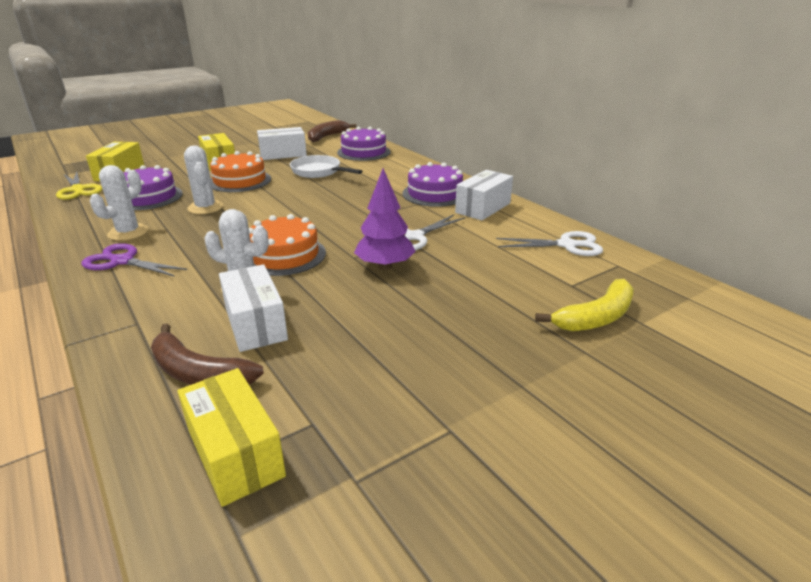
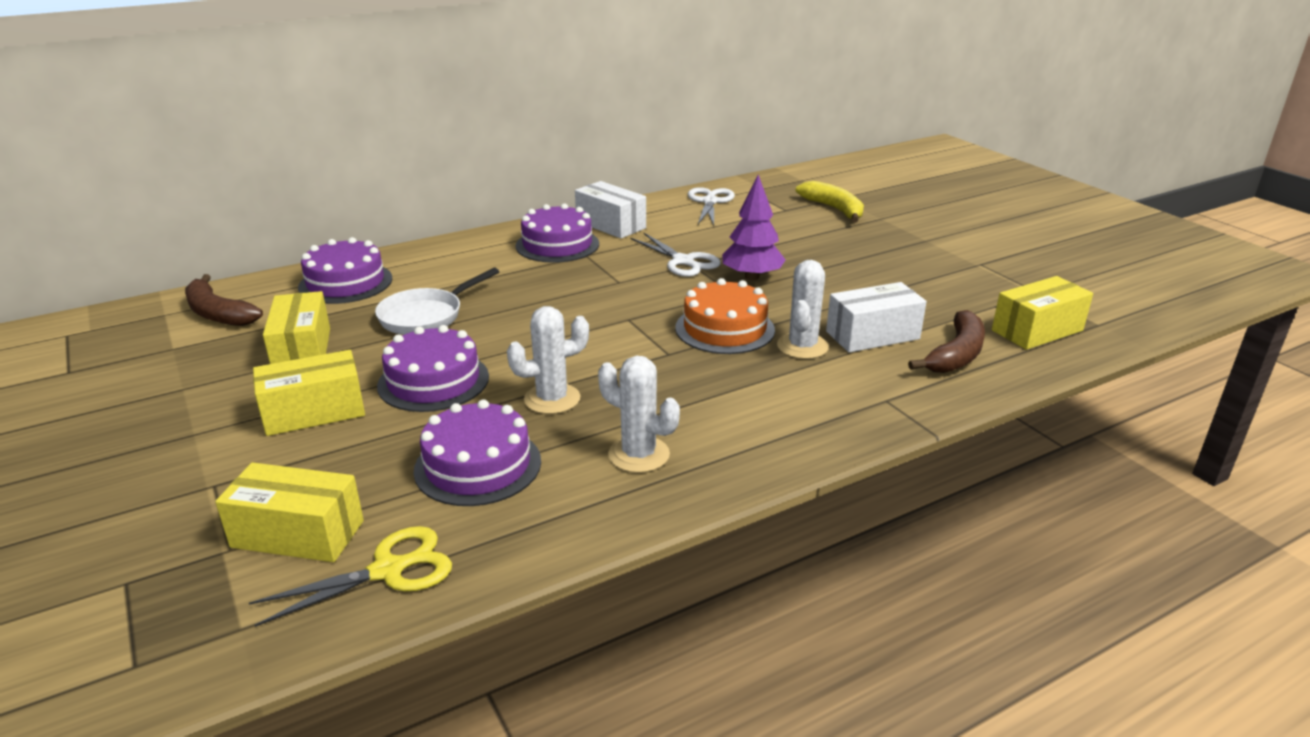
camera: 85 degrees left, 0 degrees up
(122, 261) = (739, 439): purple scissors -> none
(239, 181) = (433, 381): orange cake -> purple cake
(283, 154) = (302, 350): white box -> yellow box

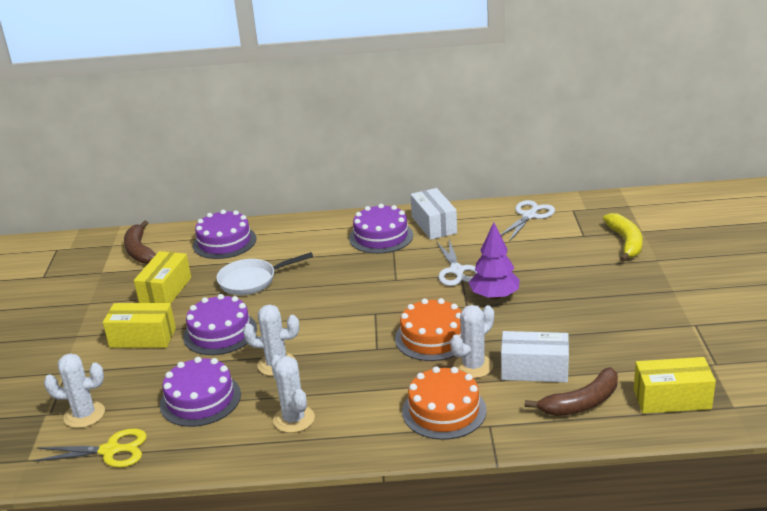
camera: 30 degrees right, 0 degrees up
(298, 534) = (84, 415): yellow box -> white cactus
(818, 398) = (444, 411): none -> orange cake

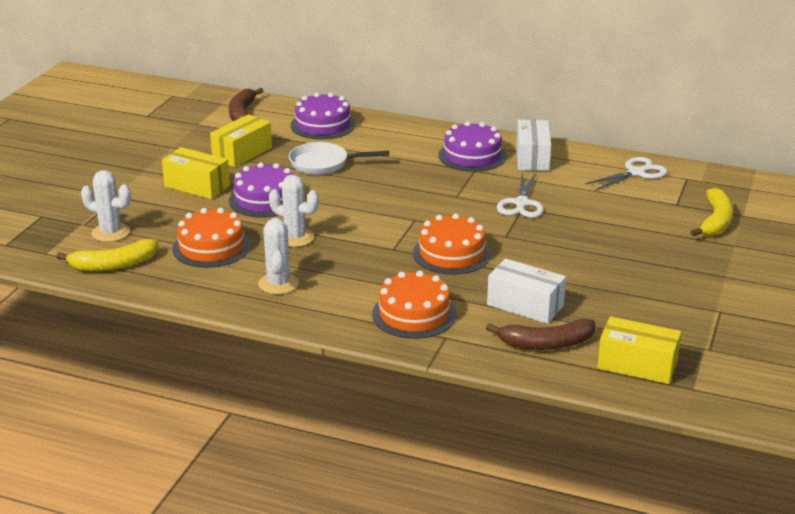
camera: 20 degrees right, 0 degrees up
(110, 451) = (113, 265): yellow scissors -> yellow banana
(200, 399) = (211, 247): purple cake -> orange cake
(473, 366) = (470, 287): white cactus -> none
(494, 296) = (539, 235): purple tree -> none

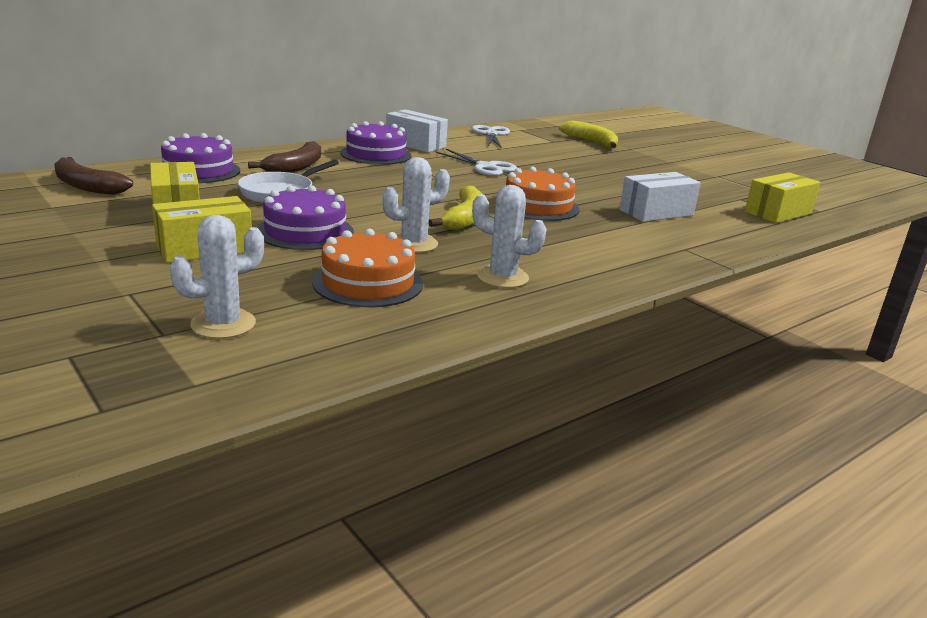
camera: 60 degrees left, 5 degrees down
(113, 265) = (317, 347): yellow banana -> yellow banana (465, 219)
(414, 314) = (632, 247): orange cake -> none
(546, 344) = (725, 224): brown banana -> brown banana (296, 167)

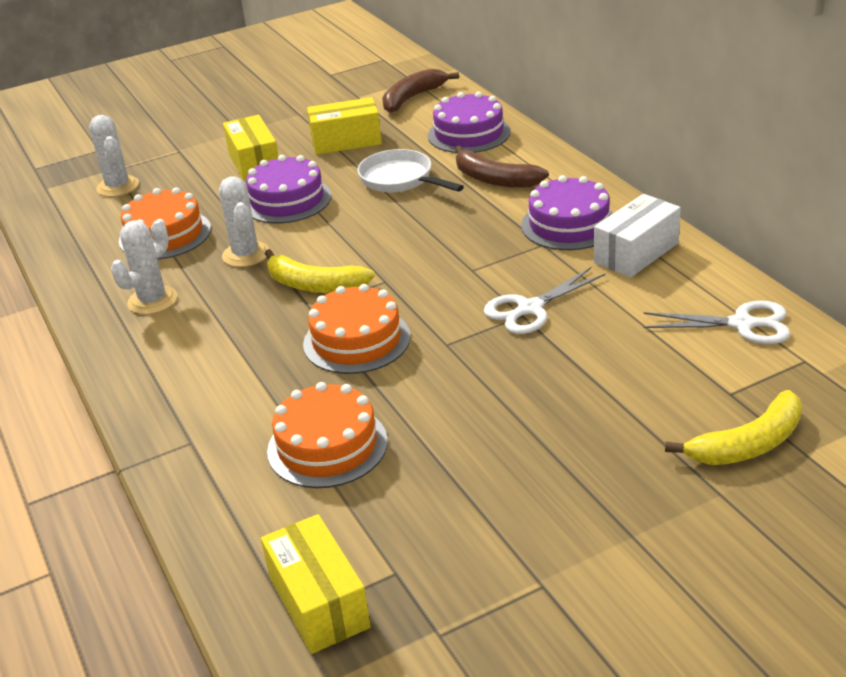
camera: 105 degrees right, 10 degrees up
(656, 212) = (327, 446): white box -> orange cake

